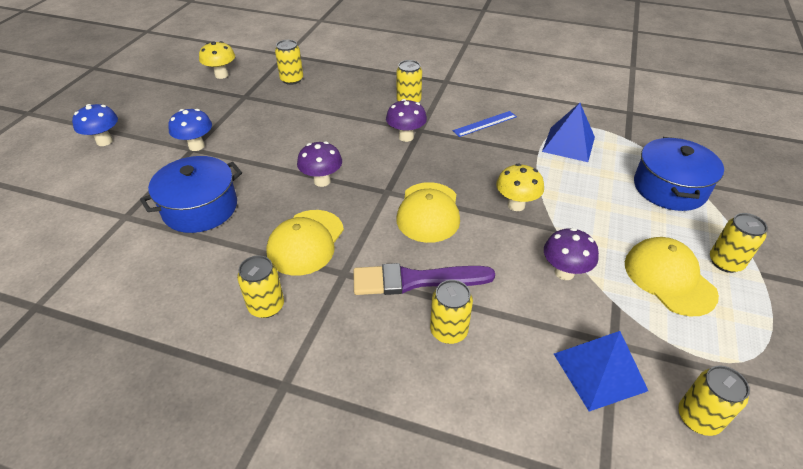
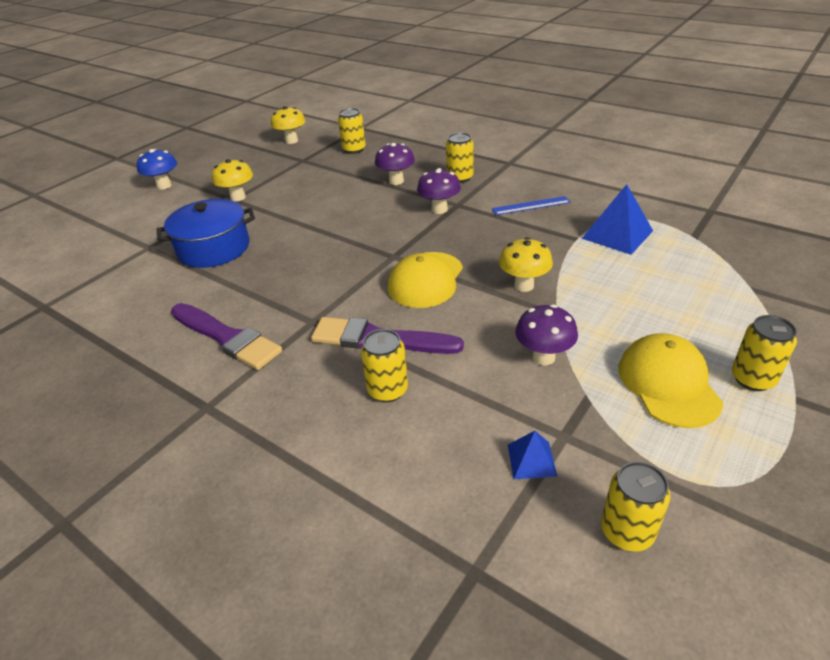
camera: 20 degrees right, 5 degrees down
(196, 146) = (238, 197): blue mushroom -> yellow mushroom
(266, 306) = (227, 338): yellow can -> purple brush
(306, 242) = (291, 289): yellow cap -> none
(322, 181) = (335, 239): purple mushroom -> purple mushroom (396, 181)
(599, 371) = (531, 460): blue pyramid -> blue pyramid, size x0.55
(669, 188) = (720, 292): blue pot -> none

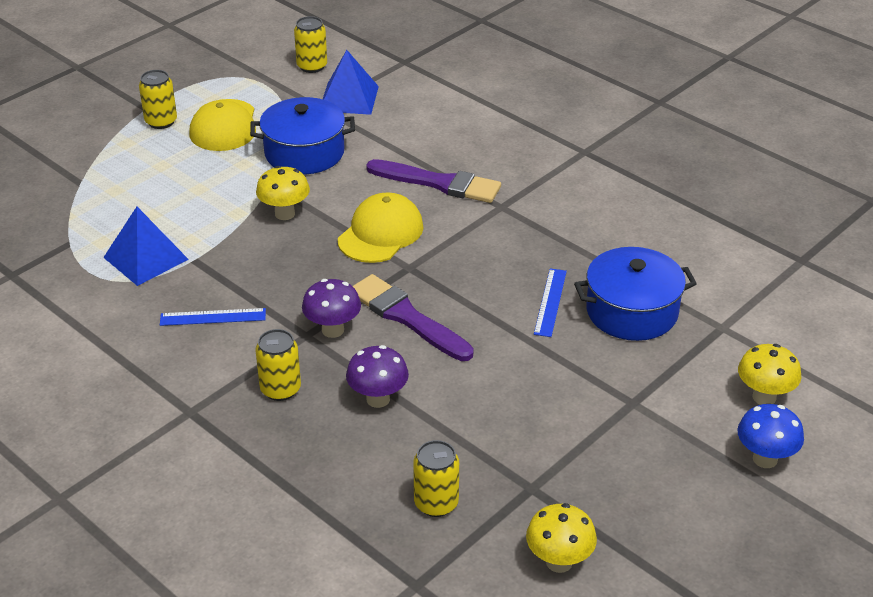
camera: 175 degrees left, 0 degrees up
(227, 338) = (583, 202): purple brush -> purple brush (406, 317)
(238, 197) = (626, 406): yellow mushroom -> yellow mushroom (764, 397)
(276, 246) = (550, 302): none -> blue ruler
(387, 390) = (438, 146): yellow can -> none
(531, 460) = (348, 98): blue pyramid -> blue pyramid, size x1.83
(543, 357) = (304, 153): purple mushroom -> blue pot

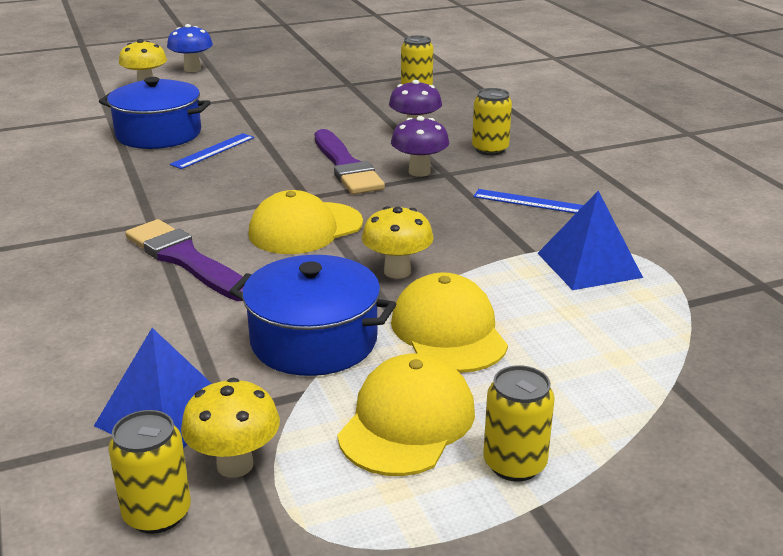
camera: 155 degrees left, 10 degrees down
(226, 179) = (448, 331): none -> yellow cap
(559, 562) = (365, 63): yellow mushroom -> yellow mushroom (235, 465)

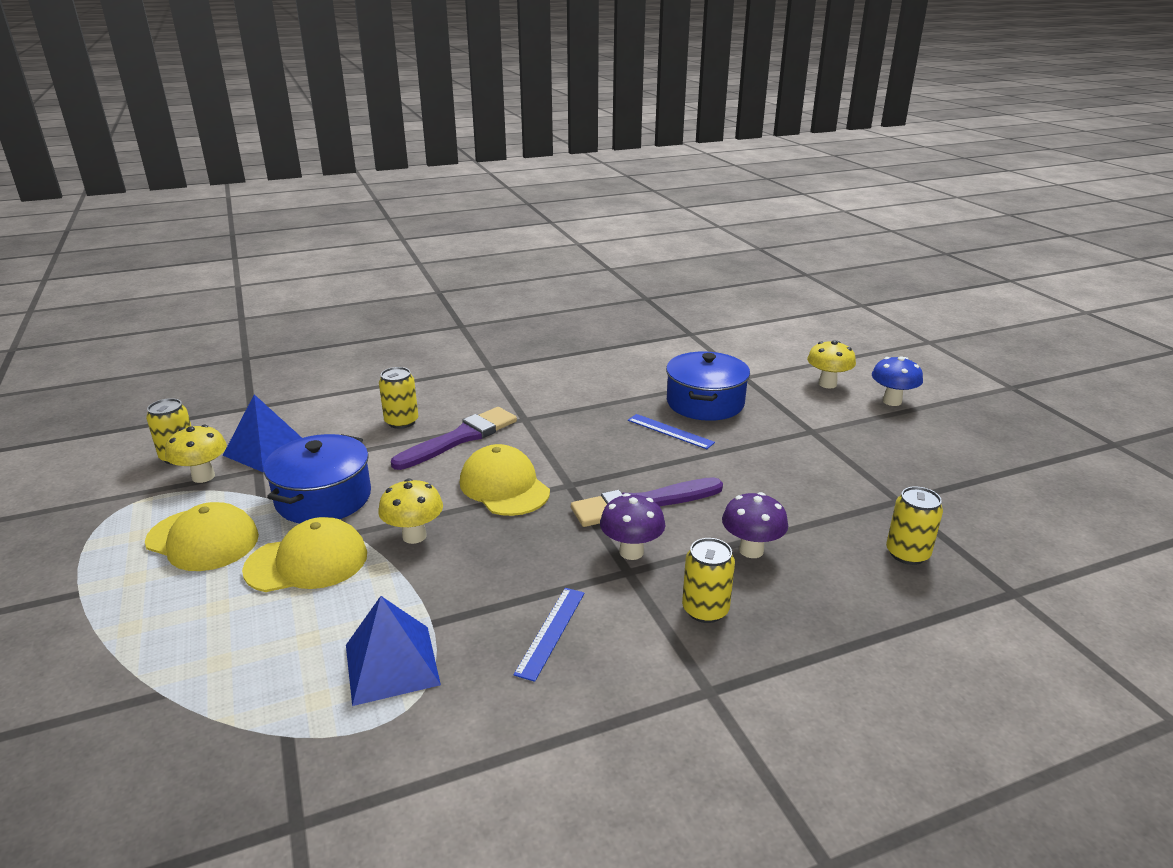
camera: 90 degrees right, 0 degrees up
(514, 464) = (126, 586): yellow can -> yellow can (401, 422)

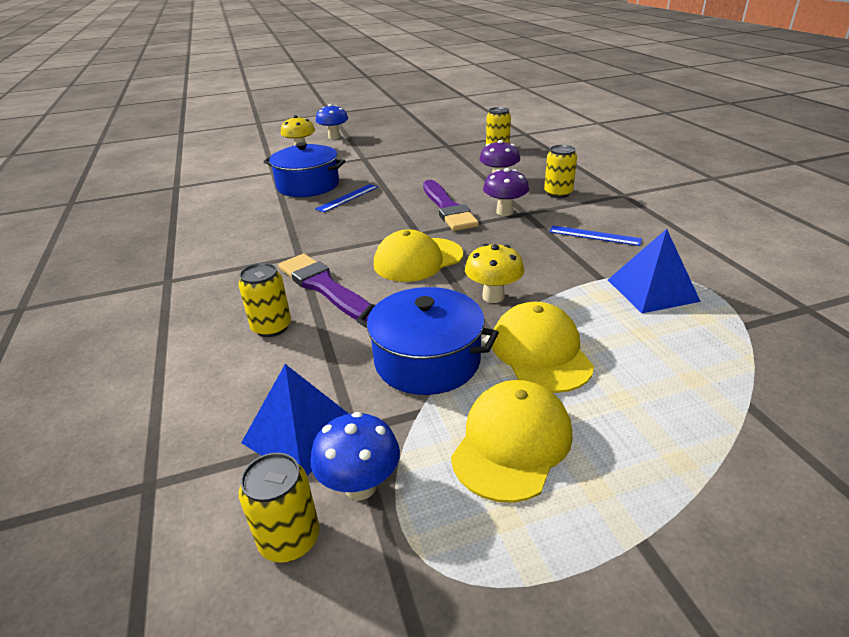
camera: 85 degrees left, 5 degrees up
(203, 476) = (360, 486): yellow mushroom -> blue mushroom

